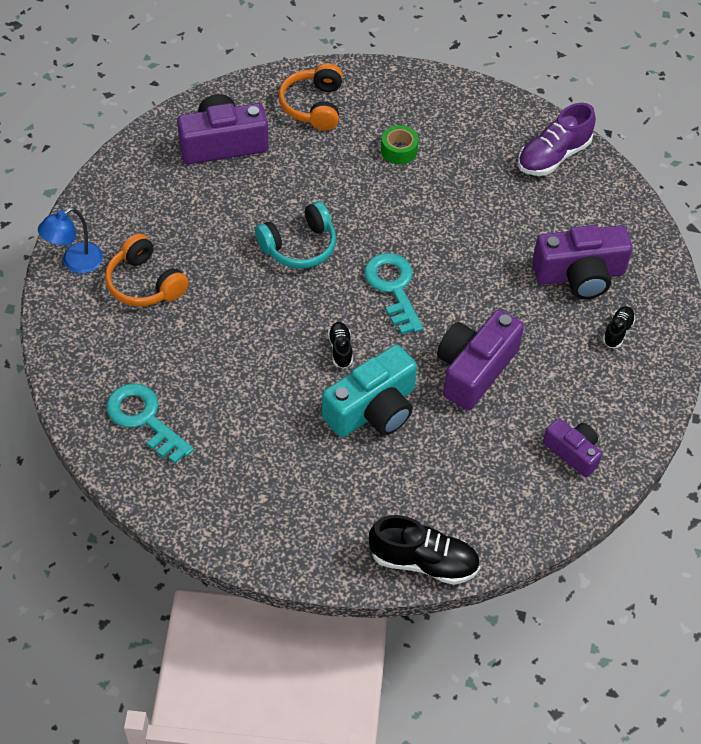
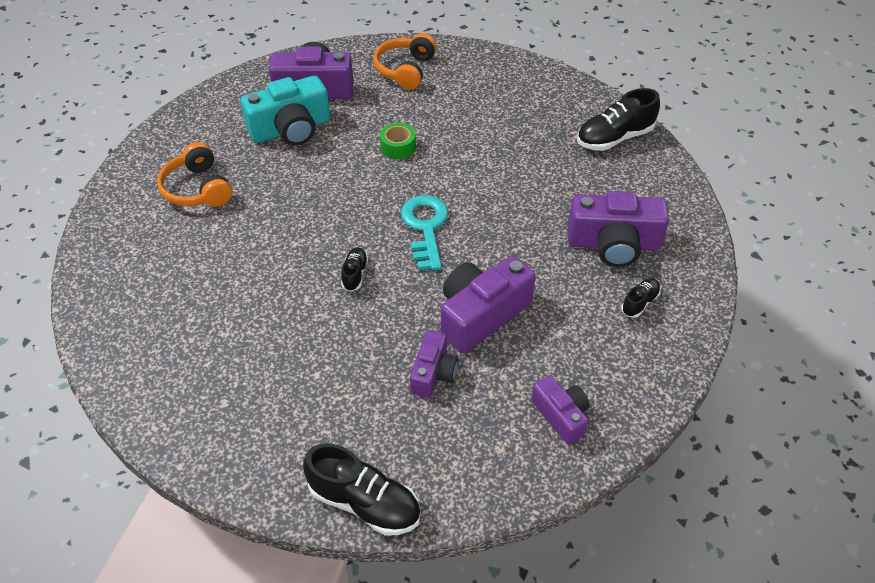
camera: 15 degrees right, 5 degrees down
(75, 263) = (145, 163): blue lamp -> none
(144, 419) = (143, 306): turquoise key -> none
(299, 246) = (350, 178): turquoise headphones -> none
(373, 409) = (366, 335): turquoise camera -> turquoise camera (291, 129)
(399, 150) = (470, 114): green tape -> green tape (398, 147)
(447, 434) = (433, 373): none -> purple camera
(553, 156) = (614, 138): purple shoe -> black shoe

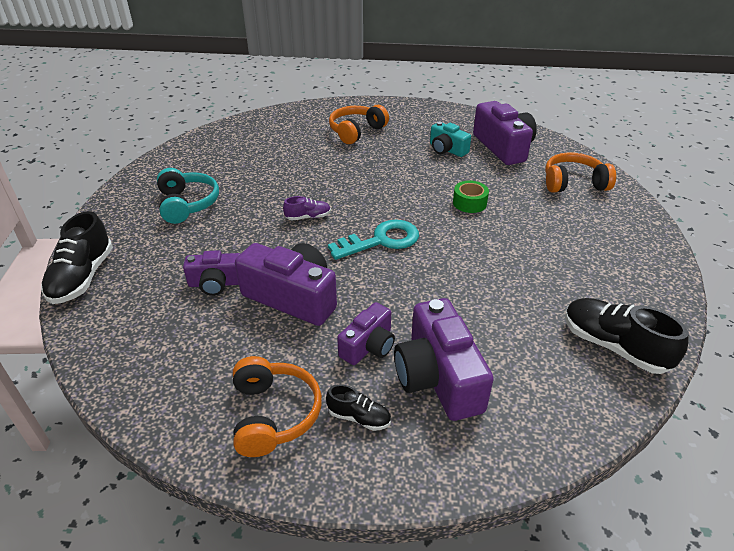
camera: 70 degrees right, 10 degrees down
(264, 382) = (187, 204): none -> turquoise headphones
(291, 129) = (447, 149): turquoise camera -> turquoise camera, size x0.59
(355, 274) = (308, 217): black shoe -> purple shoe
(561, 415) = (185, 378): purple camera -> purple camera (368, 346)
(621, 357) = (273, 414): none -> orange headphones

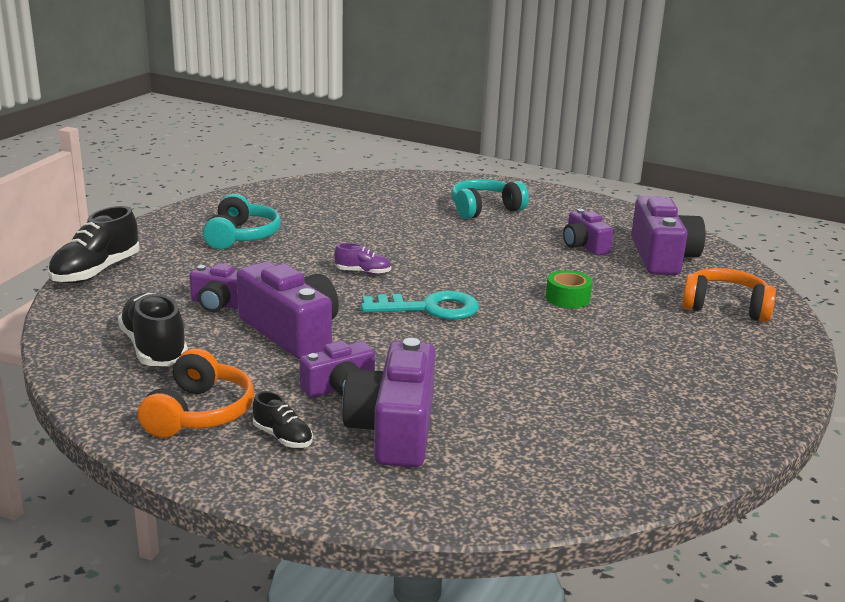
camera: 20 degrees right, 15 degrees down
(356, 131) = (485, 209): orange headphones -> turquoise headphones
(447, 149) = (584, 245): turquoise camera -> purple camera
(614, 346) = (630, 457): black shoe -> black shoe (154, 348)

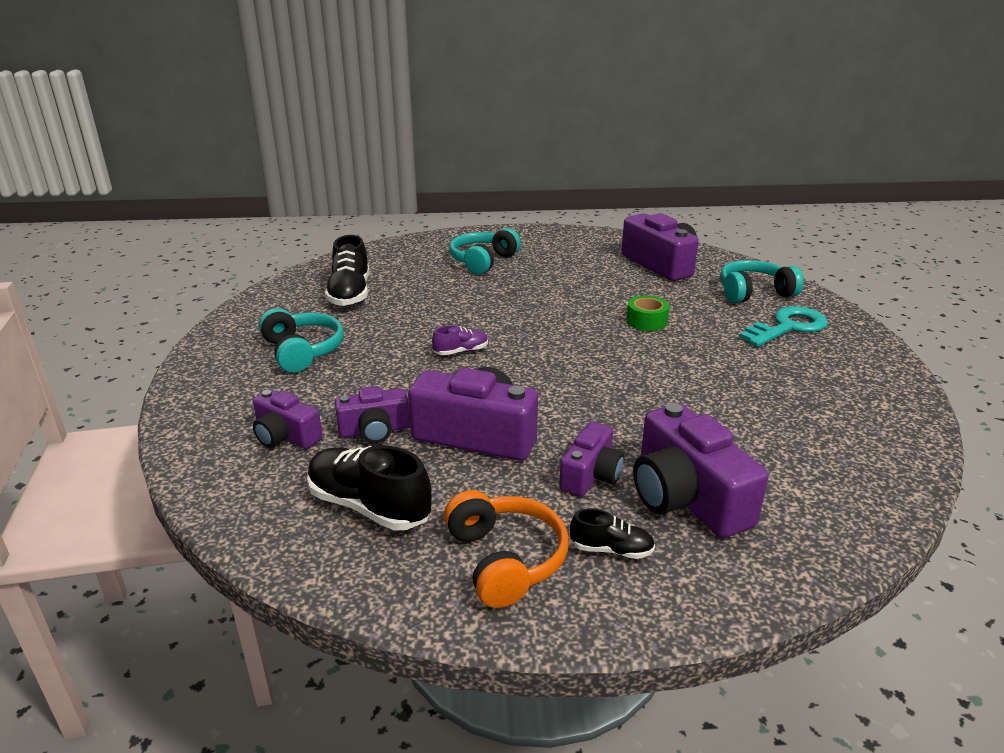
camera: 30 degrees left, 5 degrees up
(96, 271) = (194, 441): black shoe -> black shoe (350, 294)
(430, 308) = (560, 367): turquoise key -> turquoise key (788, 327)
(584, 245) = (597, 271): purple camera -> purple camera (286, 436)
(725, 307) = (754, 293): orange headphones -> turquoise headphones

